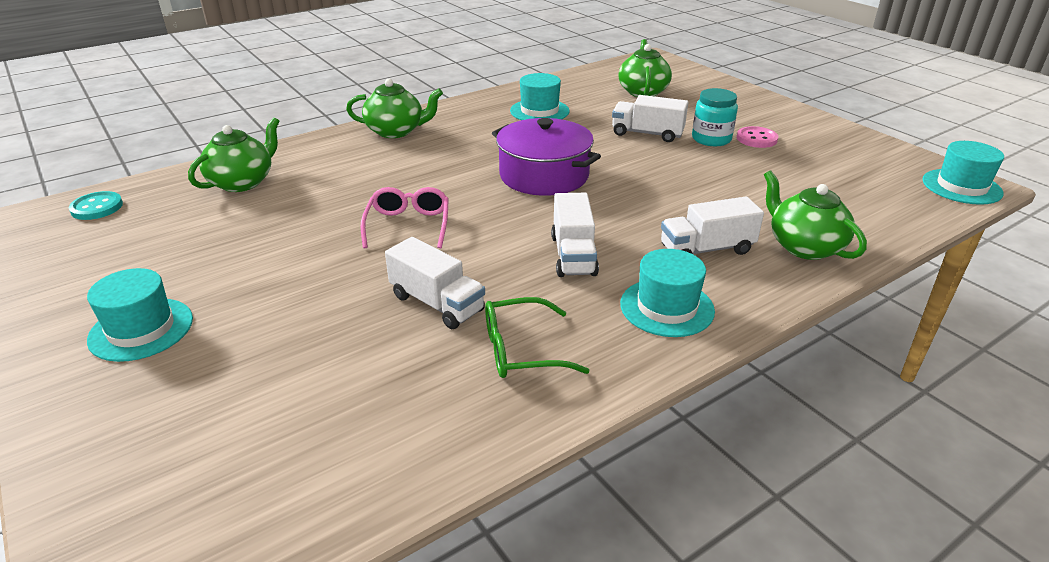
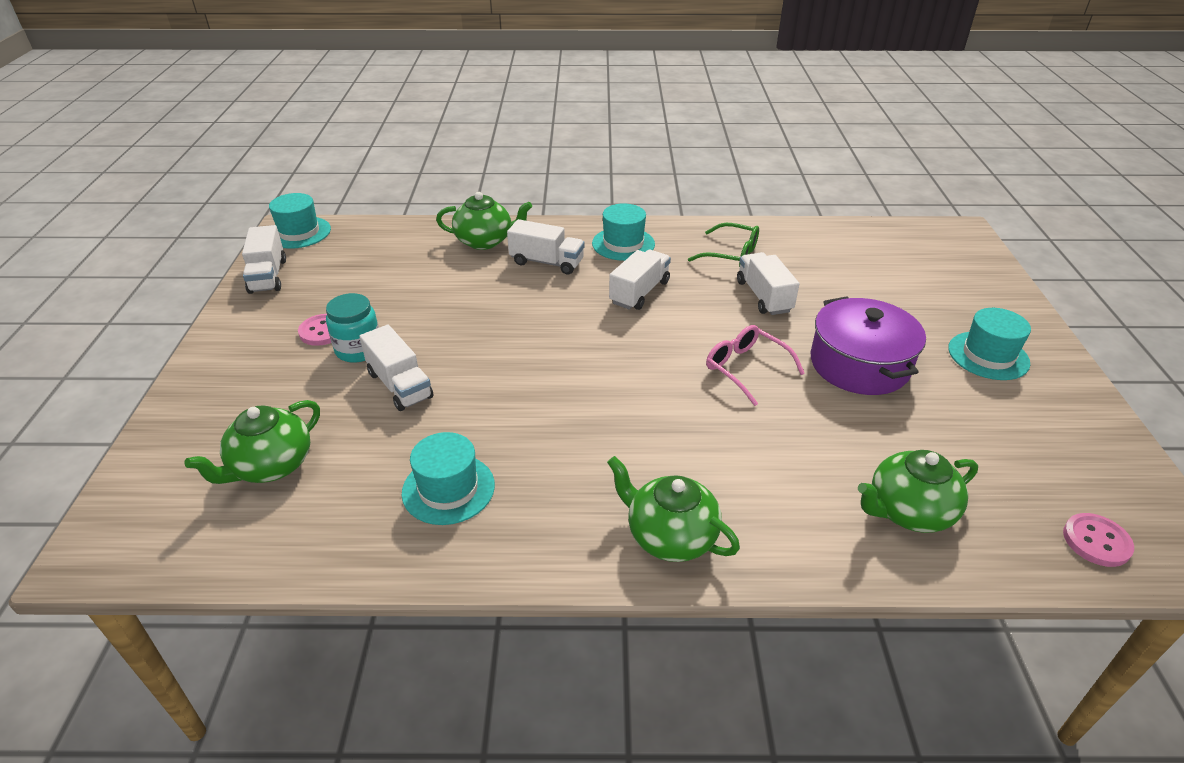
camera: 145 degrees left, 5 degrees up
(97, 207) = (1096, 541): turquoise button -> pink button
(408, 225) = (746, 368): pink glasses -> pink glasses turned 105 degrees clockwise
(544, 175) = (574, 374): purple pot -> purple pot (859, 364)
(804, 247) = (485, 241): green teapot -> green teapot turned 90 degrees counterclockwise
(881, 151) = (268, 276): none -> white truck

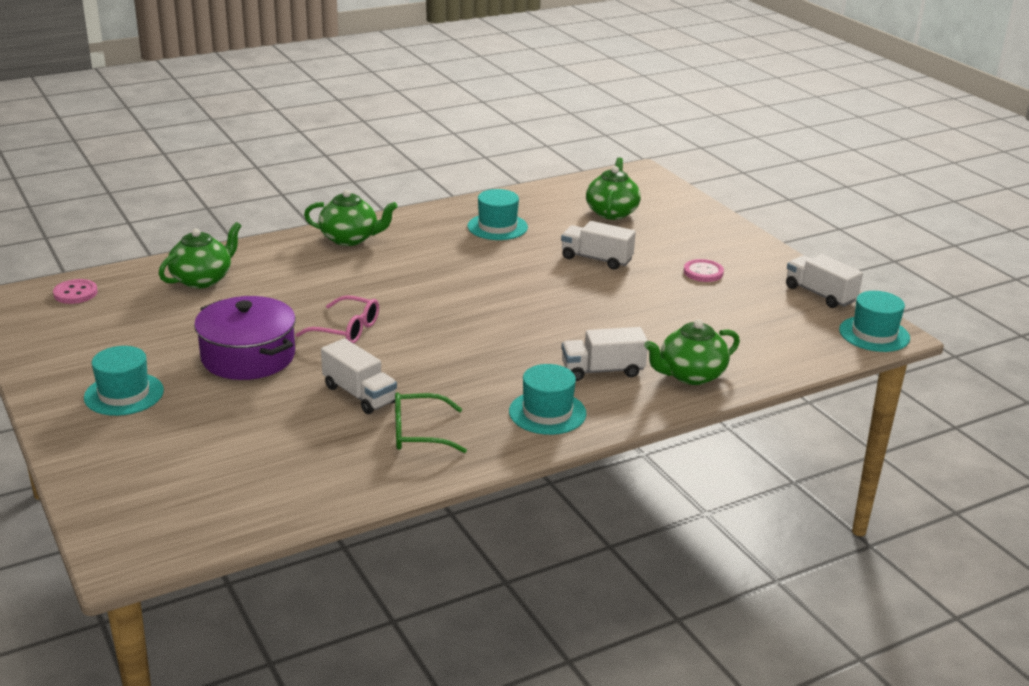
camera: 150 degrees right, 10 degrees down
(358, 349) = (657, 269): turquoise jar -> none
(639, 292) = (484, 366): white truck -> none

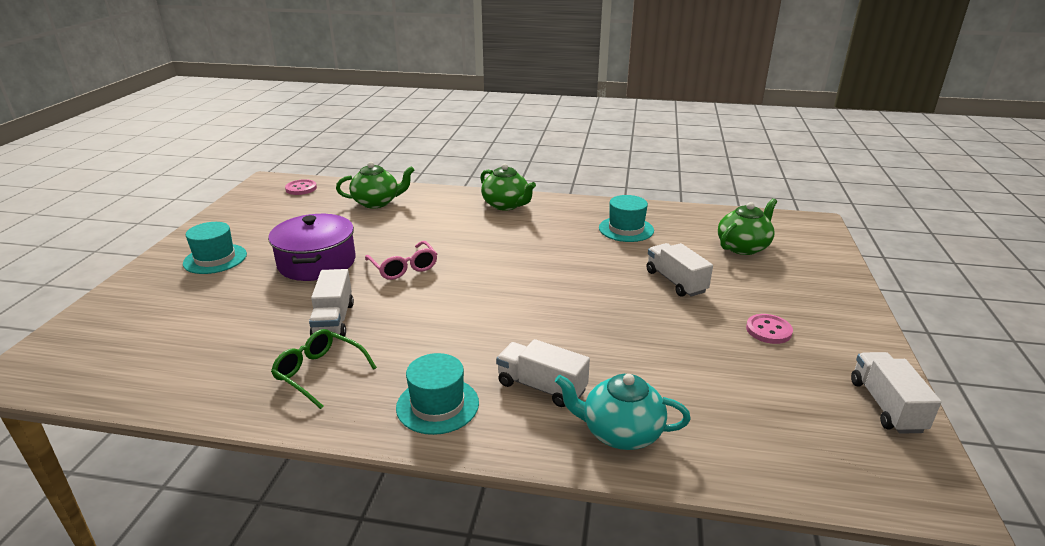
camera: 40 degrees right, 0 degrees up
(690, 375) = (620, 432): green teapot -> turquoise teapot
(874, 334) = (912, 487): turquoise hat -> none

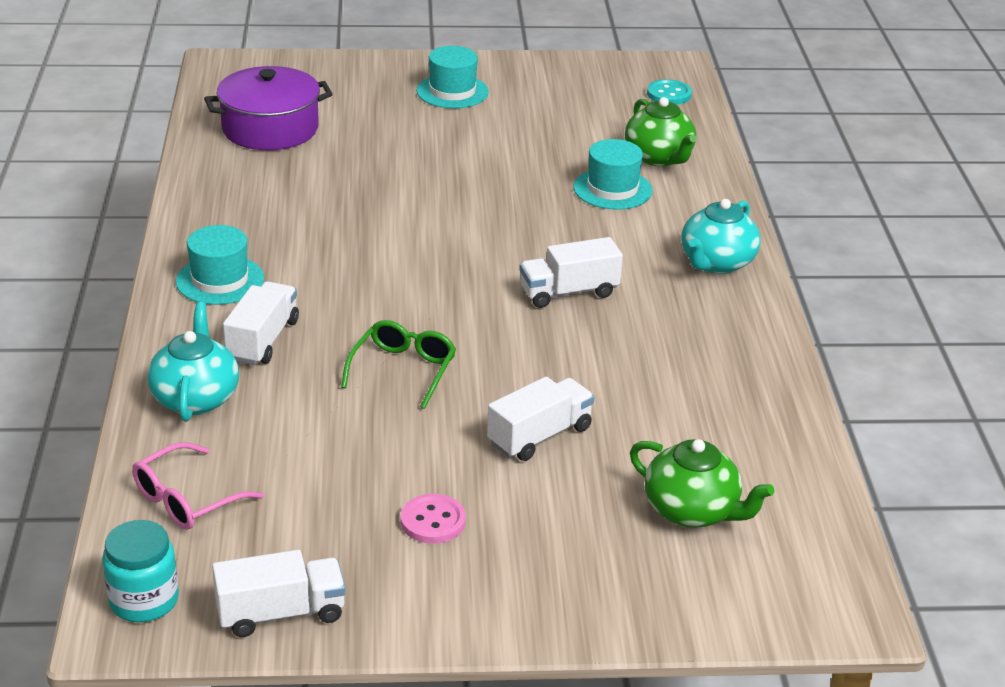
camera: 75 degrees right, 5 degrees up
(301, 188) = (669, 94): pink button -> turquoise button
(317, 262) = (471, 153): purple pot -> purple pot (270, 129)
(319, 373) = (257, 204): green glasses -> green glasses (403, 370)
(334, 320) = (351, 191): white truck -> white truck (568, 292)
(404, 268) = (484, 212): pink glasses -> pink glasses (187, 499)
(506, 205) = (716, 263): green teapot -> turquoise teapot
(626, 229) = (694, 383): turquoise hat -> turquoise hat (612, 189)
(899, 480) = (144, 600): none -> turquoise jar

